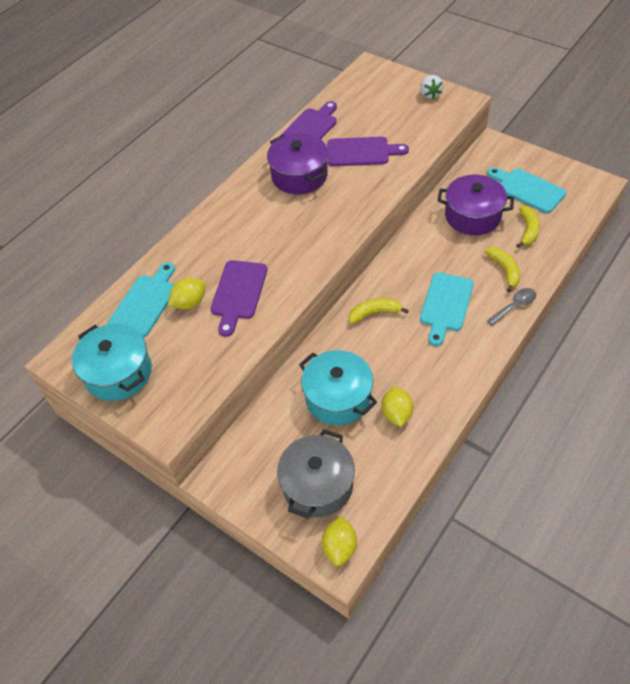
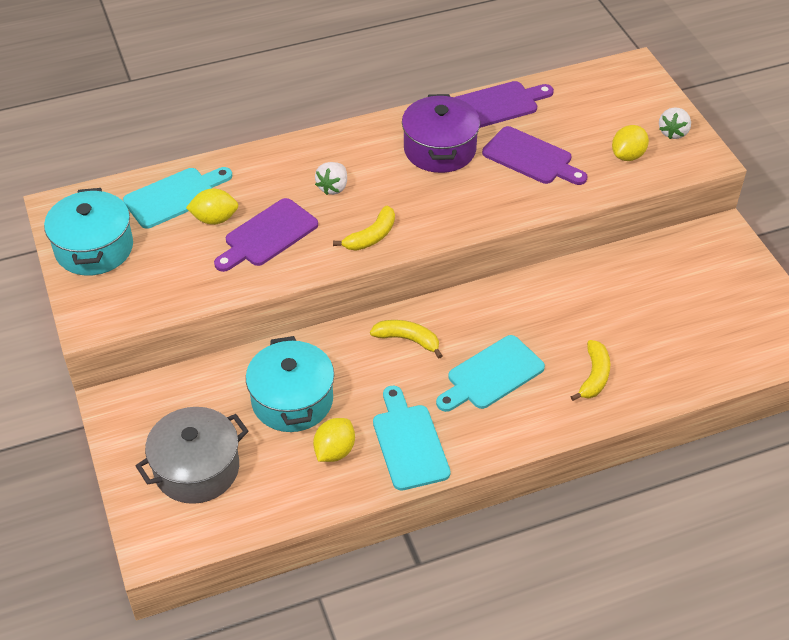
camera: 30 degrees right, 5 degrees down
(252, 237) = (333, 187): none -> white strawberry
(339, 547) = (164, 537): yellow lemon -> yellow lemon (627, 155)
(472, 216) = (616, 299): purple pot -> none
(514, 306) = (567, 420): grey spoon -> none
(527, 189) = (713, 304): turquoise cutting board -> turquoise cutting board (409, 443)
(528, 230) = (666, 349): yellow banana -> yellow banana (371, 236)

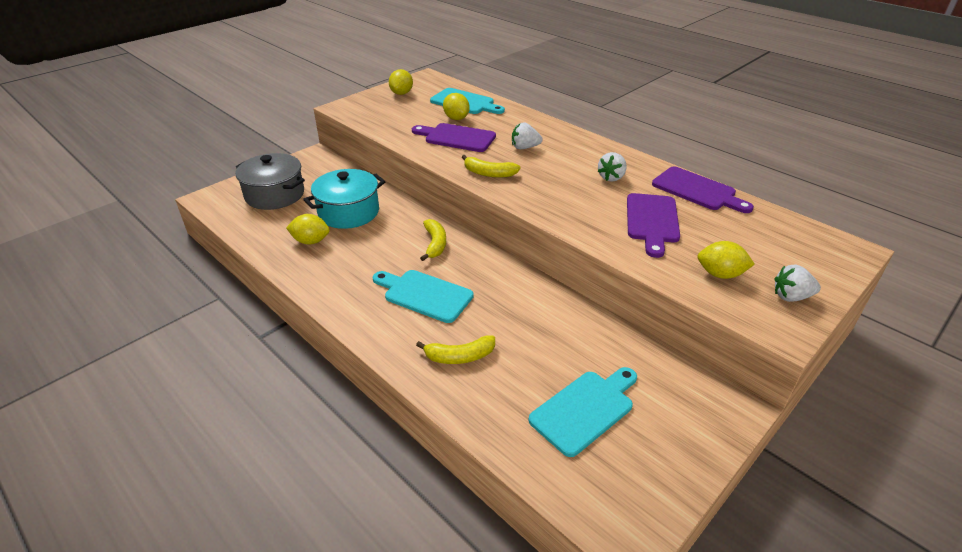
camera: 65 degrees right, 10 degrees down
(94, 248) = (401, 93): turquoise pot -> yellow lemon
(409, 443) = (333, 272): turquoise cutting board -> turquoise cutting board (585, 409)
(439, 149) = (611, 177): purple pot -> white strawberry

